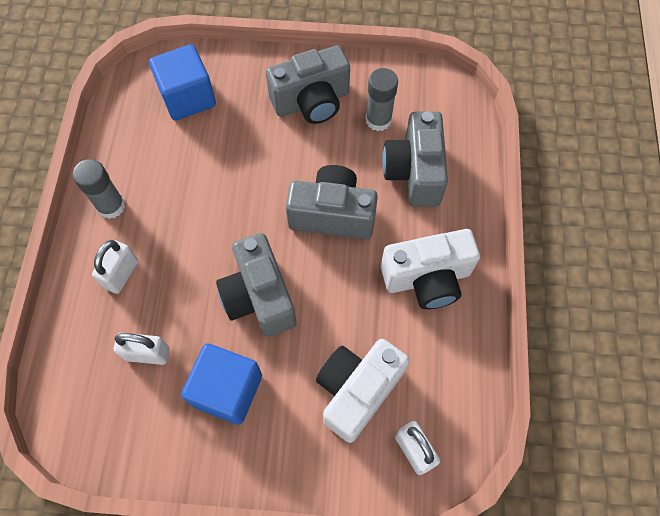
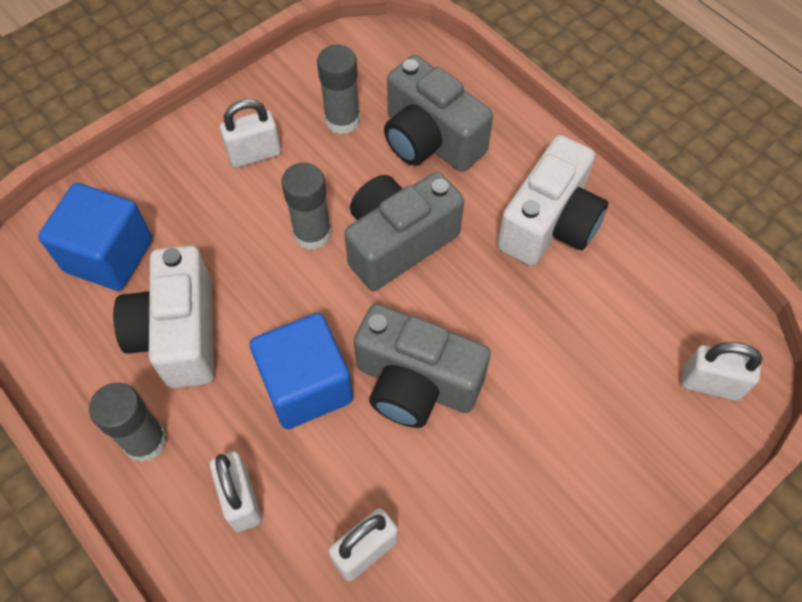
camera: 45 degrees left, 5 degrees down
(227, 390) = (488, 502): blue cube -> blue cube (306, 386)
(294, 170) = (312, 233): none -> grey glue stick
(311, 101) = (255, 154): grey camera -> white padlock
(357, 391) = (605, 380): white camera -> white camera (179, 334)

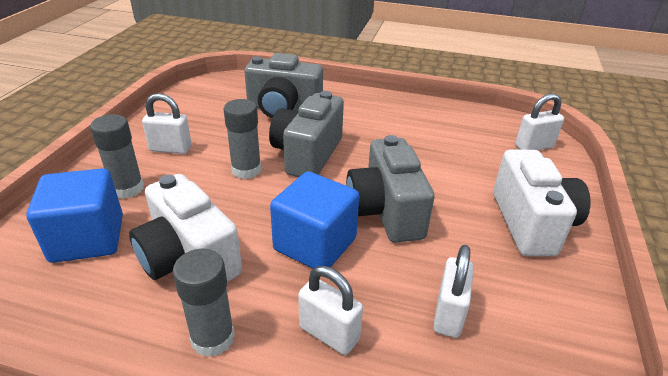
camera: 35 degrees left, 25 degrees down
(255, 154) = (170, 149): white padlock -> white padlock turned 60 degrees clockwise
(342, 120) = (219, 117): grey glue stick -> grey glue stick (127, 188)
(415, 383) = (386, 211): grey camera -> grey camera turned 90 degrees clockwise
(549, 224) = (385, 118): white camera -> white camera (531, 223)

